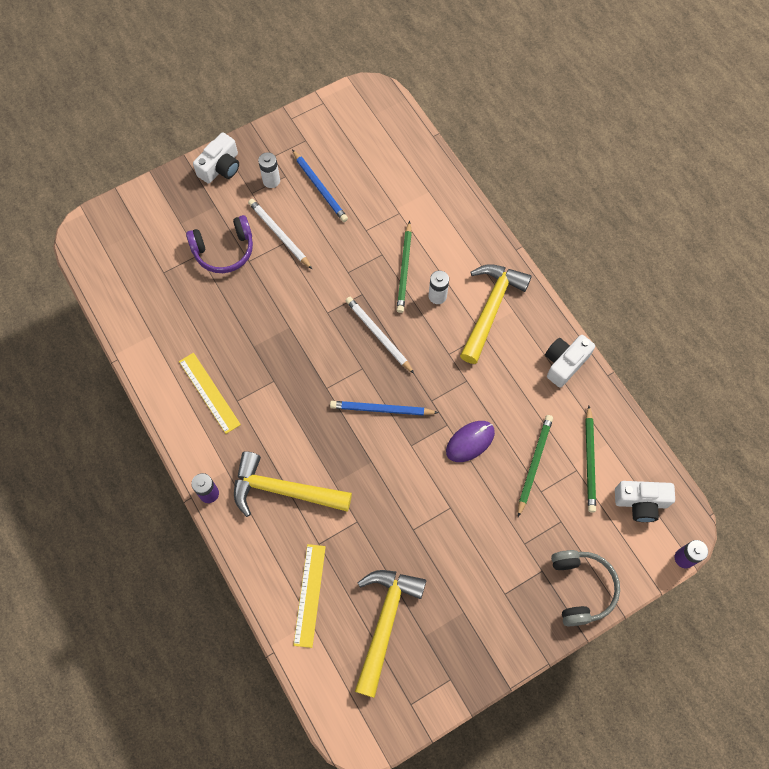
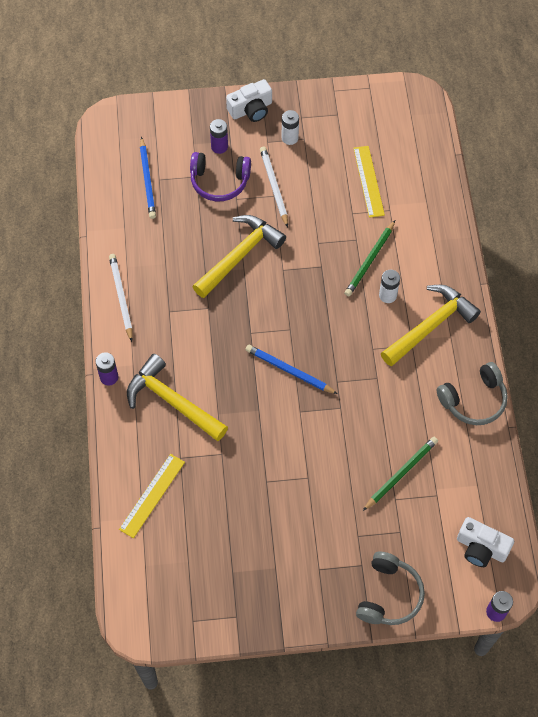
camera: 25 degrees right, 5 degrees down
(207, 216) = (219, 147): none -> purple battery
(209, 392) = (149, 295): yellow ruler -> yellow ruler (368, 181)
(319, 188) = (329, 160): blue pencil -> blue pencil (147, 180)
(379, 335) = (318, 307): white pencil -> white pencil (121, 297)
(385, 623) = (204, 546): yellow hammer -> yellow hammer (239, 256)
(470, 442) = (353, 430): purple mouse -> none
(564, 363) = (474, 400): white camera -> grey headphones
(589, 460) = (453, 492): green pencil -> none

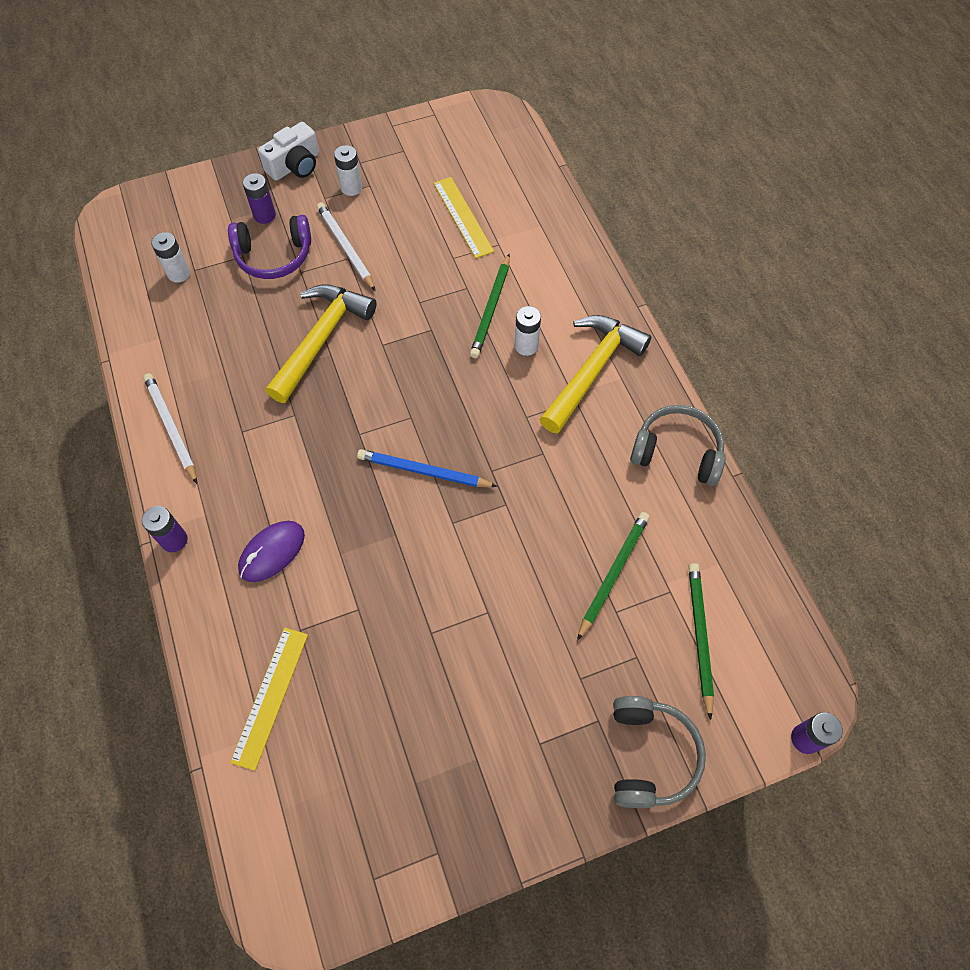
camera: 15 degrees left, 0 degrees up
(147, 180) = (179, 273): blue pencil -> white battery
(172, 401) = (272, 552): yellow hammer -> purple mouse
(447, 530) = (700, 637): none -> green pencil
(474, 400) = (677, 452): grey headphones -> grey headphones turned 120 degrees counterclockwise
(481, 548) = (753, 650): white camera -> none

